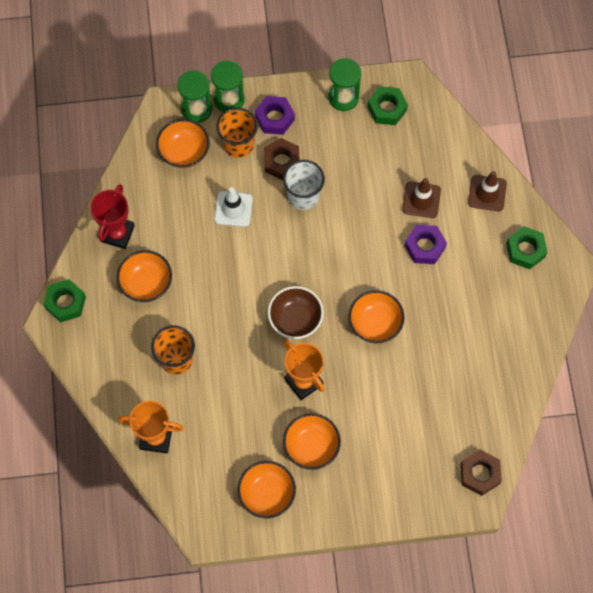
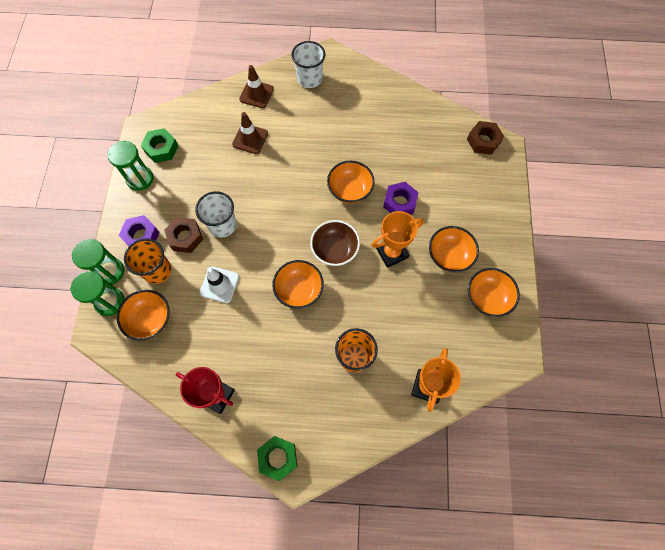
camera: 80 degrees left, 0 degrees up
(146, 283) = (274, 374): orange bowl -> orange bowl (299, 290)
(425, 247) = (291, 144): purple nut -> purple nut (399, 202)
(525, 250) = (309, 79): green nut -> white cup

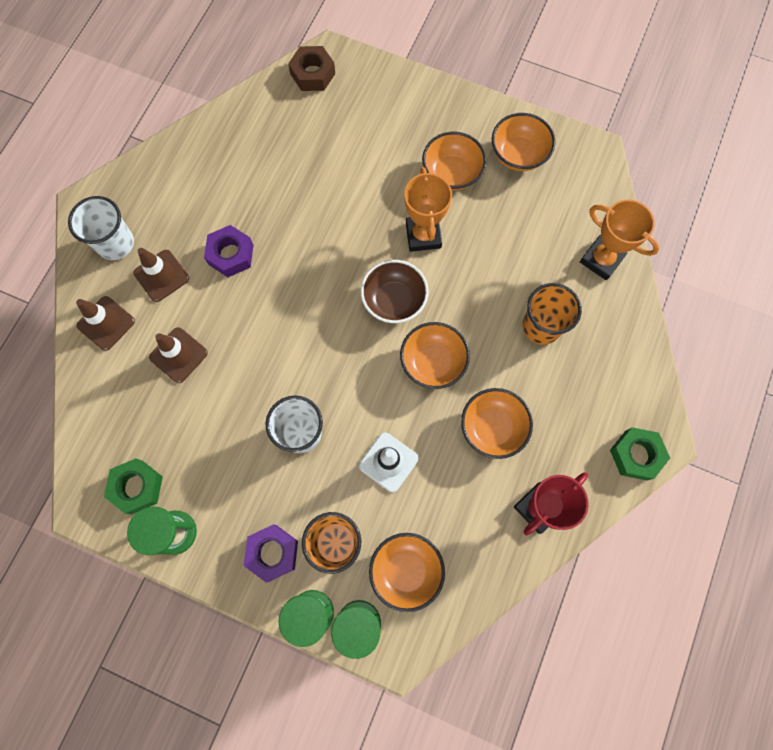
camera: 70 degrees left, 5 degrees up
(185, 237) = (299, 489): brown nut -> none
(298, 110) = (161, 276): none -> brown traffic cone
(350, 190) = (316, 253): orange bowl -> orange bowl (492, 428)
(399, 202) = (358, 201): purple nut -> purple nut (231, 255)

